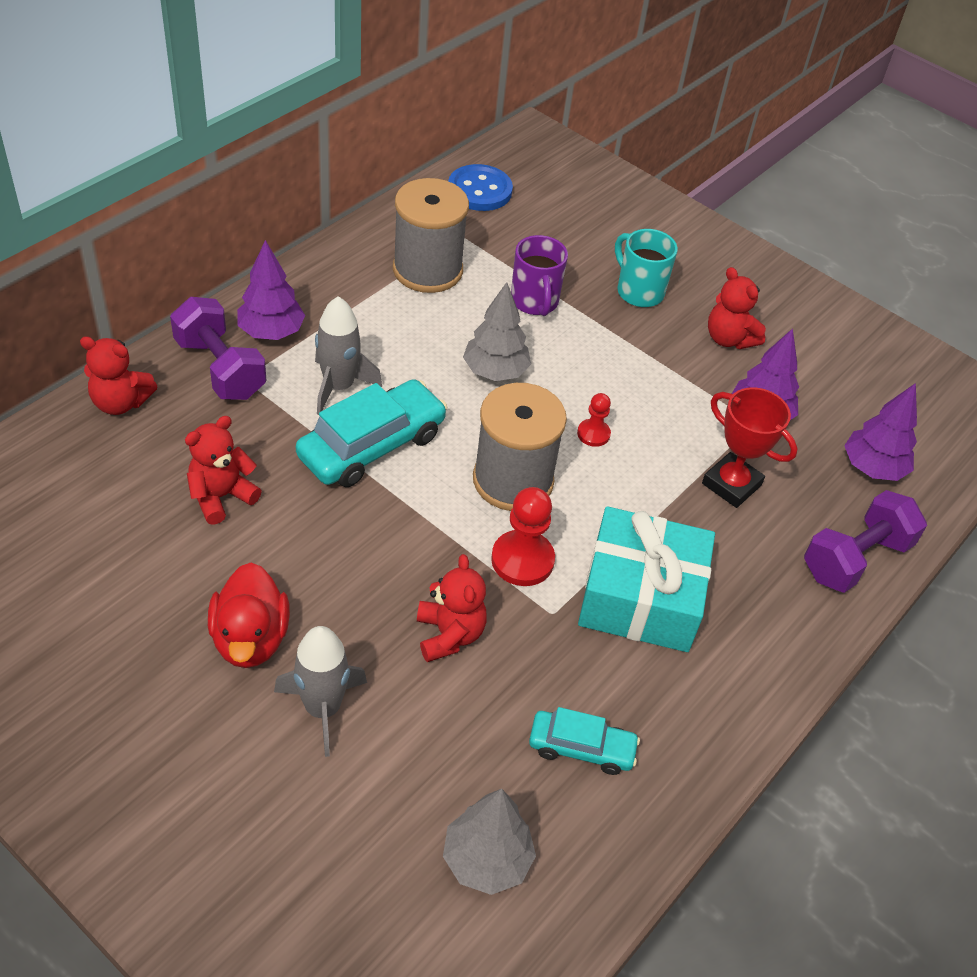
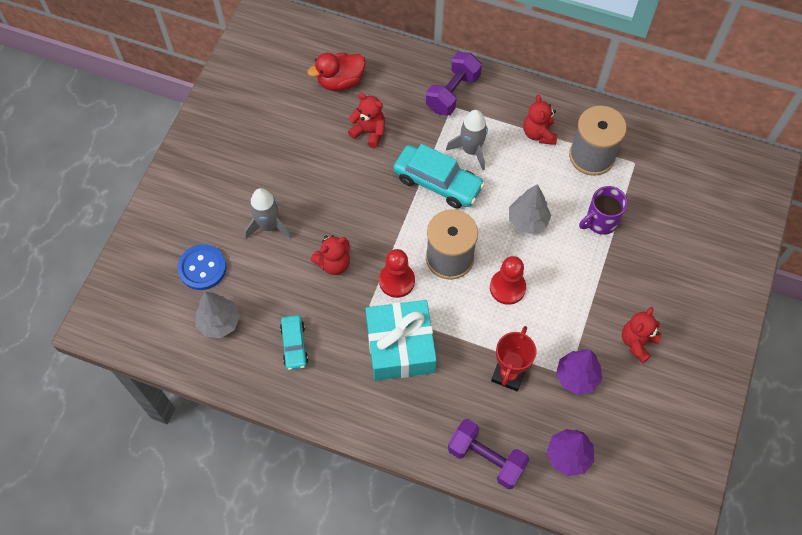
camera: 75 degrees right, 15 degrees up
(120, 402) = (405, 63): red teddy bear -> red teddy bear (538, 134)
(250, 638) = (293, 181): red duck -> red duck (340, 81)
(271, 332) = (493, 103): purple tree -> none
(479, 190) = (686, 156): blue button -> blue button (202, 268)
(593, 434) = (507, 288): red pawn -> red pawn, size x1.74
(638, 291) = (648, 276): turquoise mug -> none

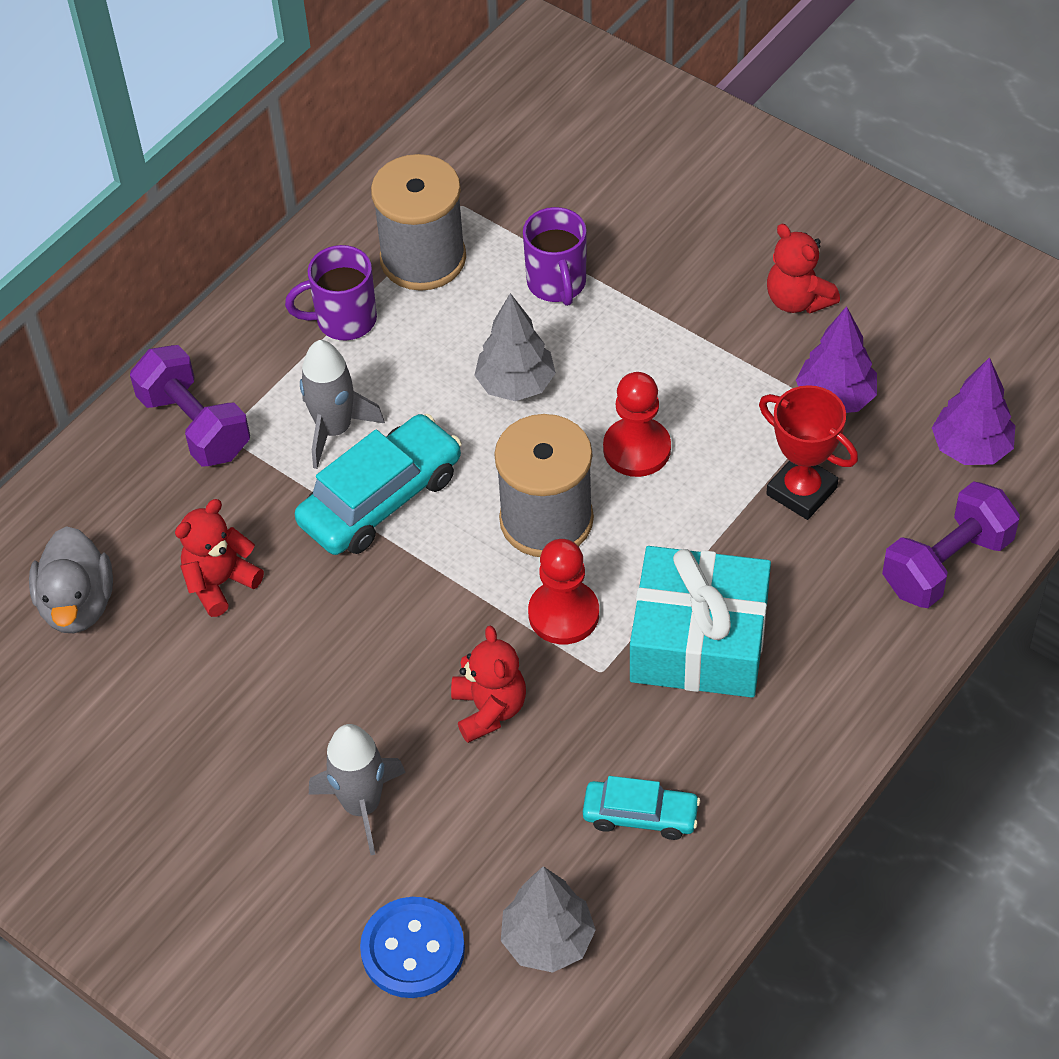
camera: 70 degrees left, 10 degrees down
(340, 81) = (77, 604): red duck -> grey duck
(538, 134) = (344, 320): red teddy bear -> purple mug

